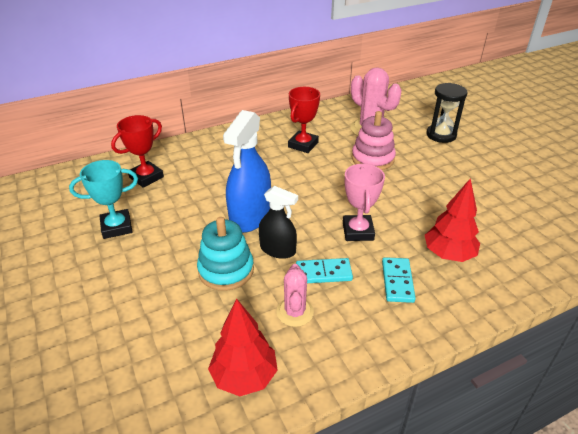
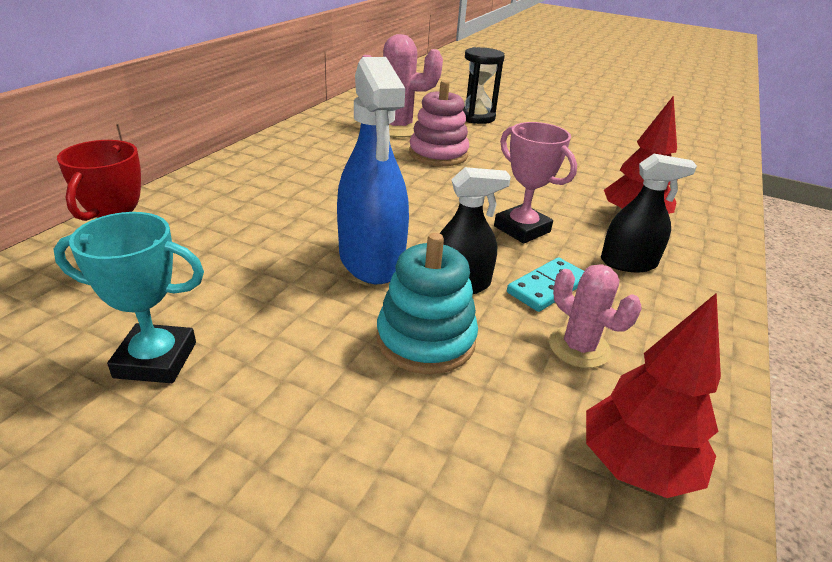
camera: 40 degrees left, 5 degrees down
(116, 227) = (156, 360): turquoise trophy -> turquoise trophy turned 60 degrees clockwise
(303, 145) = (337, 161): red trophy -> none
(397, 281) = (628, 263): turquoise domino -> black spray bottle

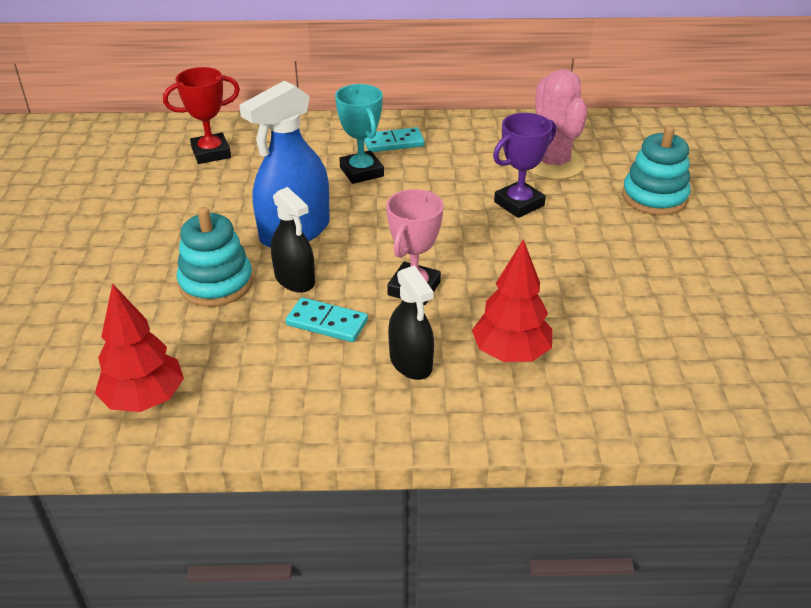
camera: 65 degrees right, 5 degrees up
(156, 360) = (136, 201): turquoise trophy -> turquoise trophy (361, 172)
(277, 167) = (393, 143): none -> turquoise domino
(438, 154) = (519, 204): pink stacking toy -> purple trophy
(476, 117) = (654, 197): black hourglass -> turquoise stacking toy
(579, 347) = (255, 354): pink cactus -> none

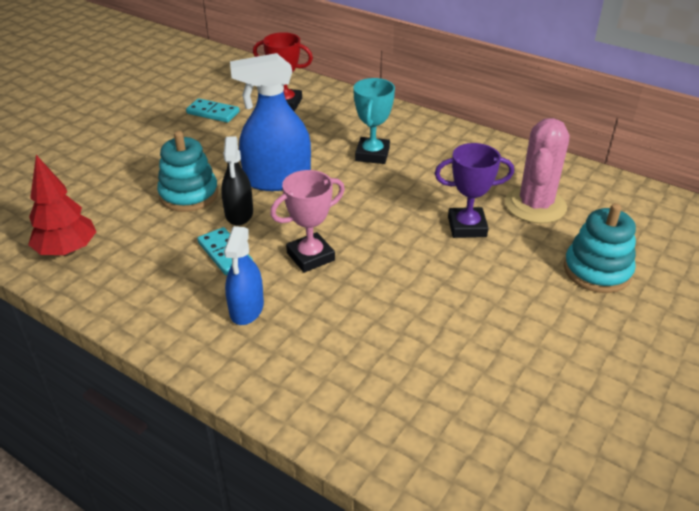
camera: 35 degrees right, 0 degrees up
(393, 143) = (421, 141): turquoise domino -> turquoise domino (213, 113)
(411, 362) = (246, 309): black spray bottle -> blue spray bottle
(510, 353) = (323, 339): red tree -> none

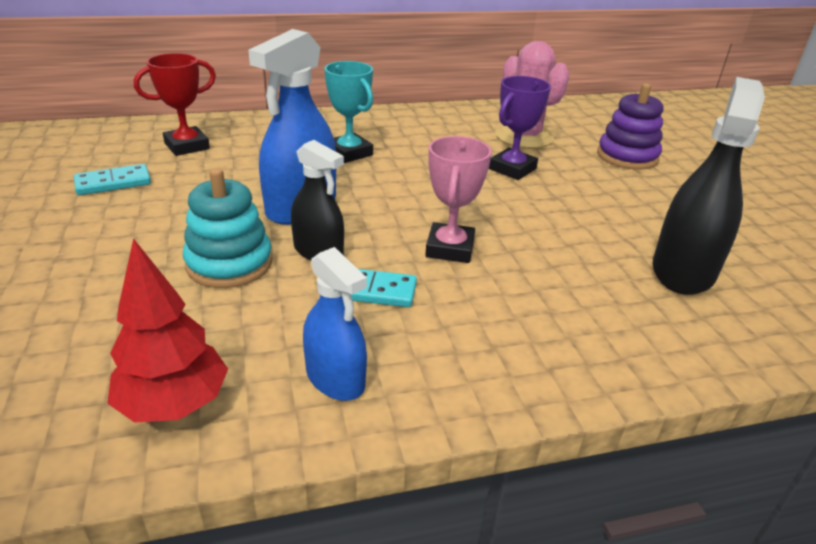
camera: 50 degrees left, 5 degrees down
(246, 309) = (482, 321): blue spray bottle -> blue spray bottle (335, 378)
(433, 374) = (683, 271): none -> black spray bottle
(597, 271) = (627, 156): turquoise stacking toy -> purple stacking toy

